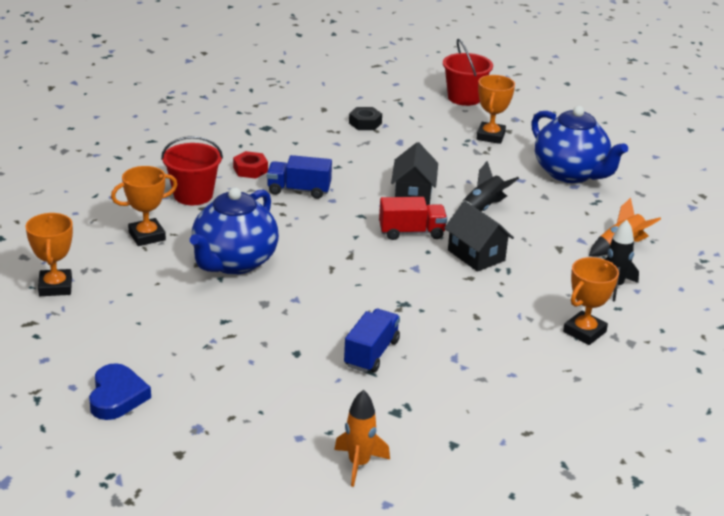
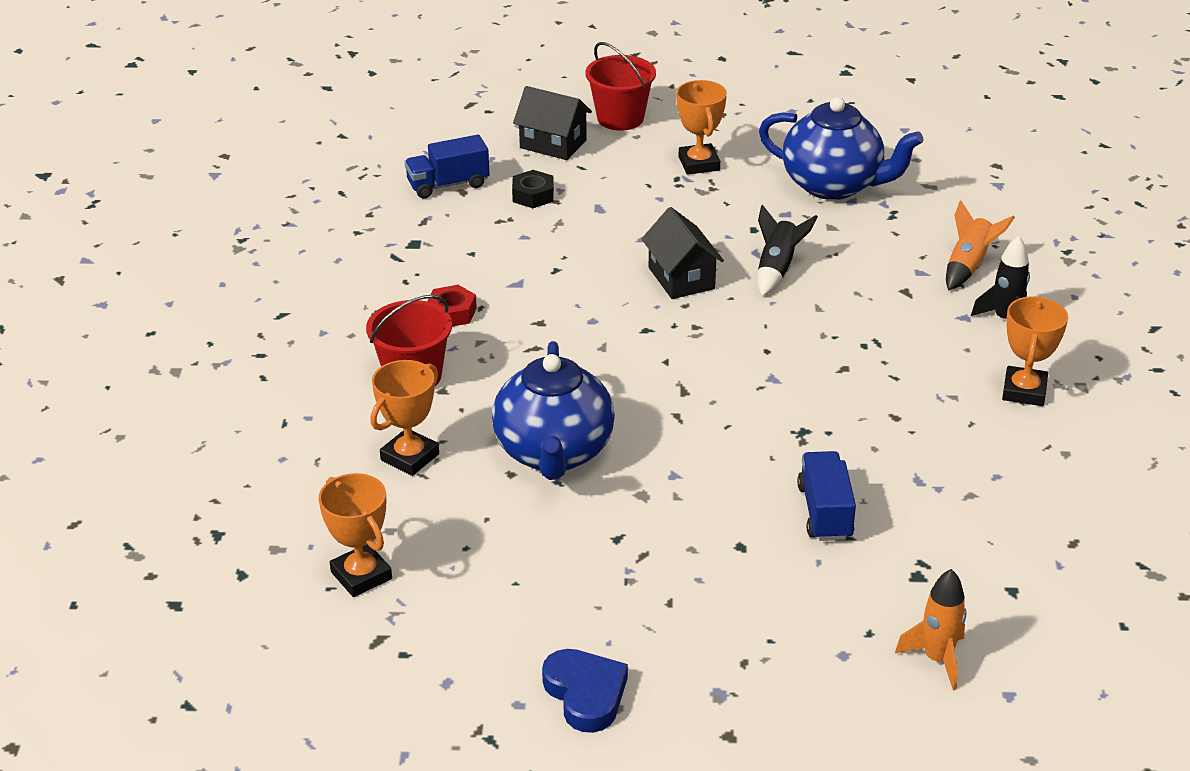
camera: 25 degrees left, 5 degrees up
(299, 190) = (539, 321): blue truck -> blue truck (448, 184)
(411, 232) = (725, 331): red truck -> none
(476, 255) = (825, 335): black house -> black house (553, 144)

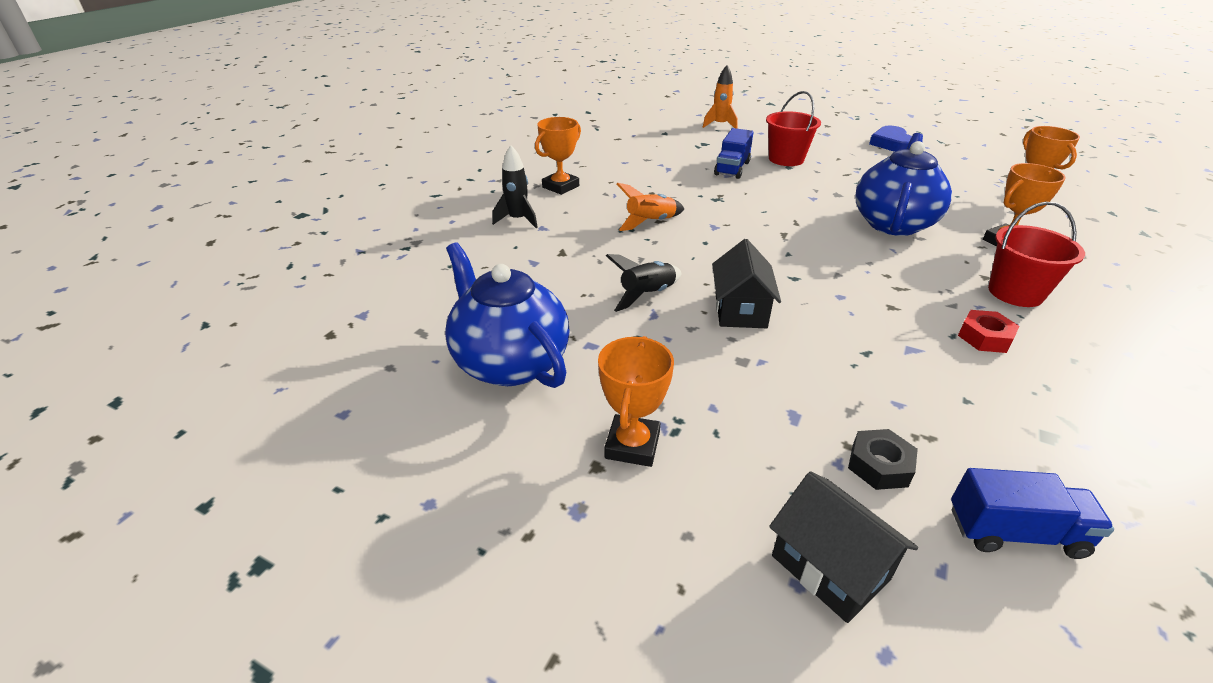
camera: 155 degrees left, 0 degrees up
(620, 118) = (693, 593): red bucket -> red bucket (786, 159)
(968, 266) = (492, 257): orange rocket -> orange rocket (650, 222)

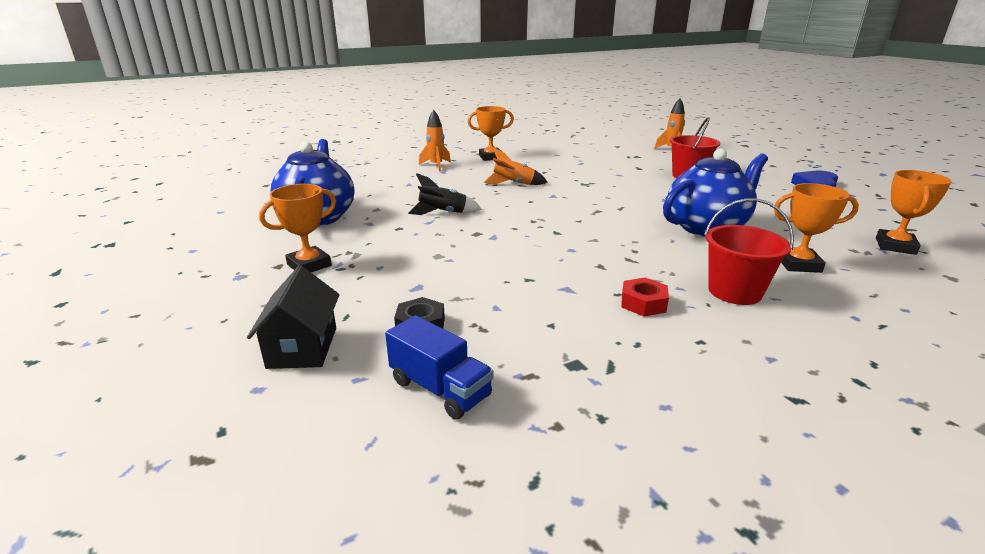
camera: 35 degrees right, 10 degrees down
(518, 220) = (436, 165): black rocket -> orange rocket
(732, 168) = (631, 172): blue truck -> none
(740, 310) = (485, 235): black house -> none

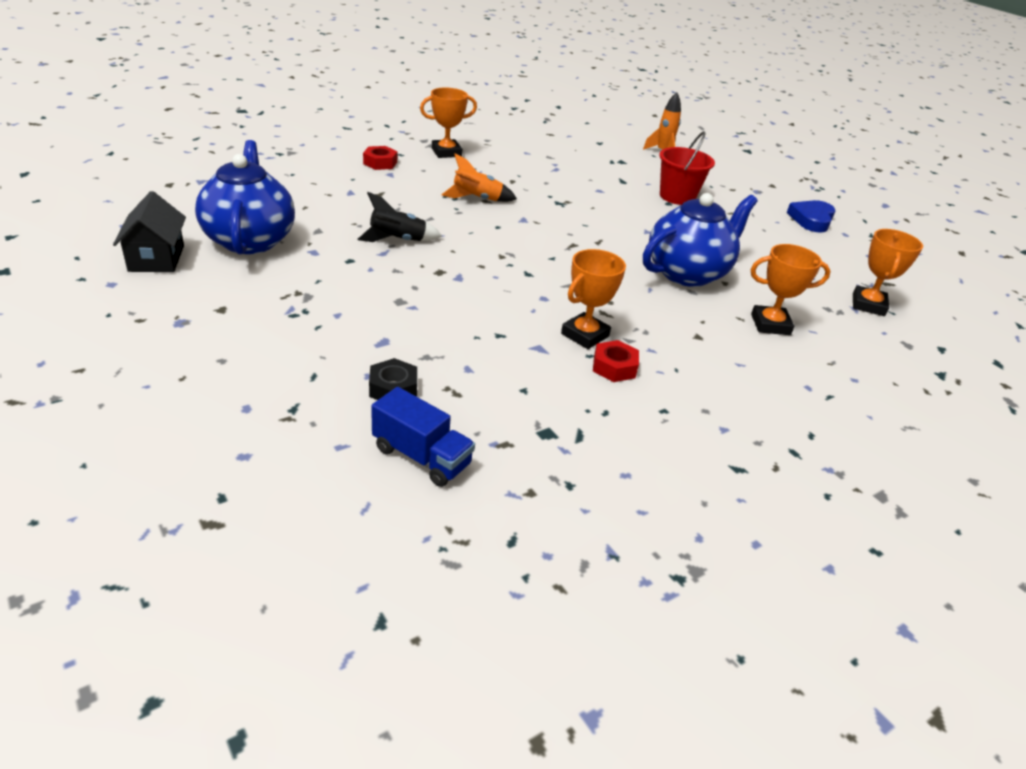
camera: 10 degrees left, 10 degrees up
(302, 347) = (277, 411): black house -> black house (156, 258)
(309, 265) = (257, 309): orange trophy -> orange trophy (585, 335)
(436, 165) = (380, 163): orange rocket -> red nut
(734, 292) = (703, 355): red bucket -> none

